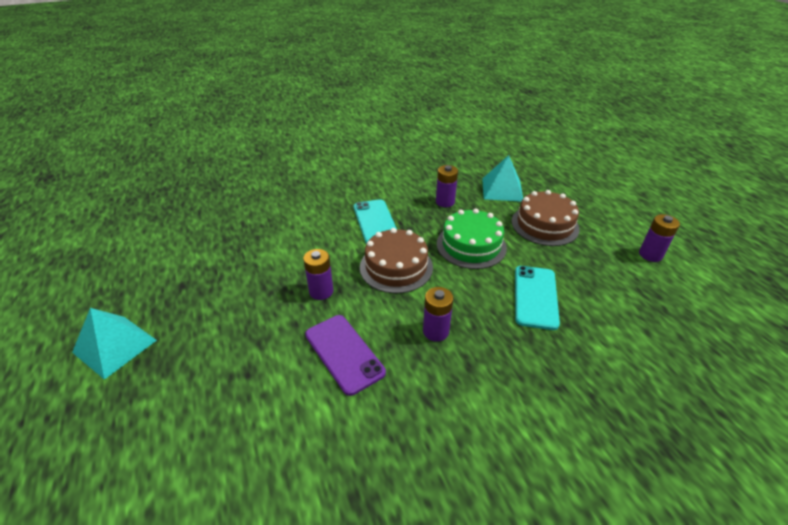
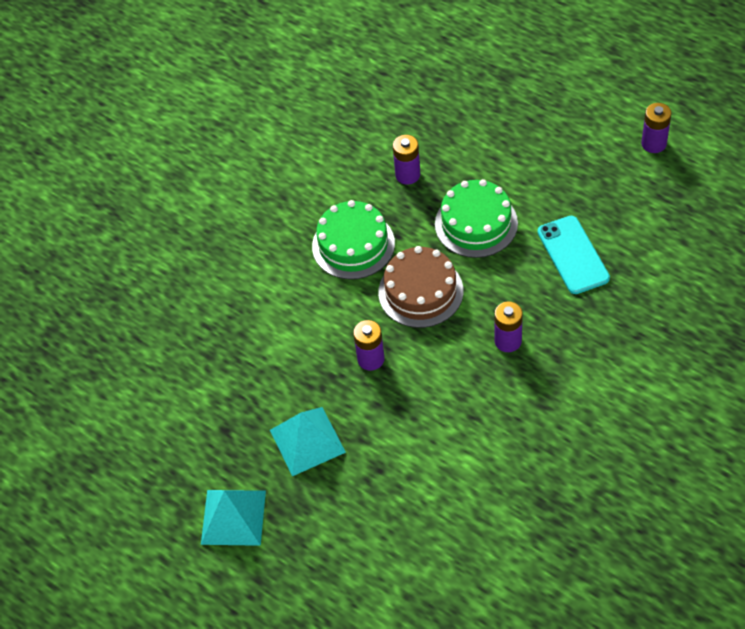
camera: 25 degrees left, 15 degrees up
(344, 353) = (445, 406): purple phone -> none
(375, 222) = (353, 245): turquoise phone -> green cake
(502, 189) = (458, 121): turquoise pyramid -> turquoise pyramid (307, 441)
(544, 225) = (534, 154): brown cake -> none

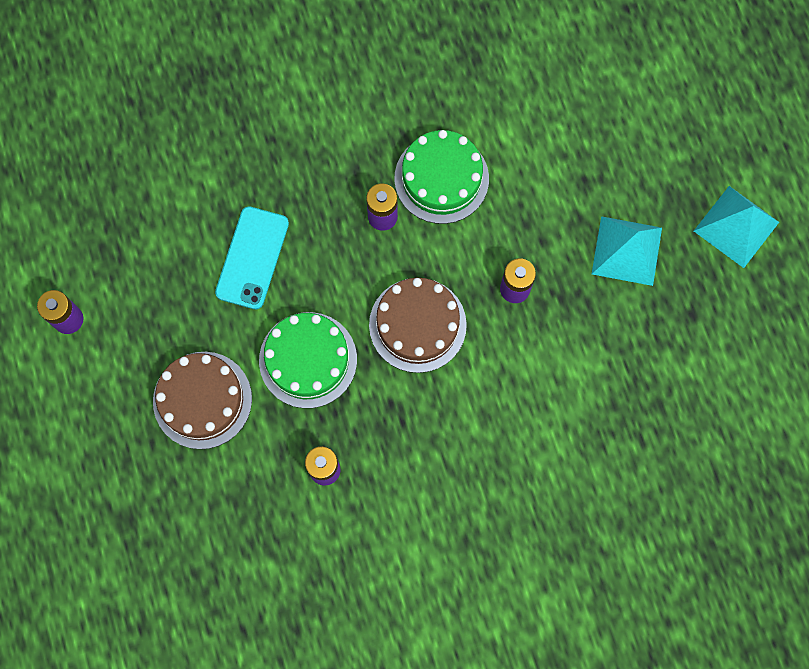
camera: 150 degrees left, 20 degrees up
(353, 245) = (440, 426): green cake -> green cake (441, 178)
(522, 159) = (202, 400): none -> brown cake

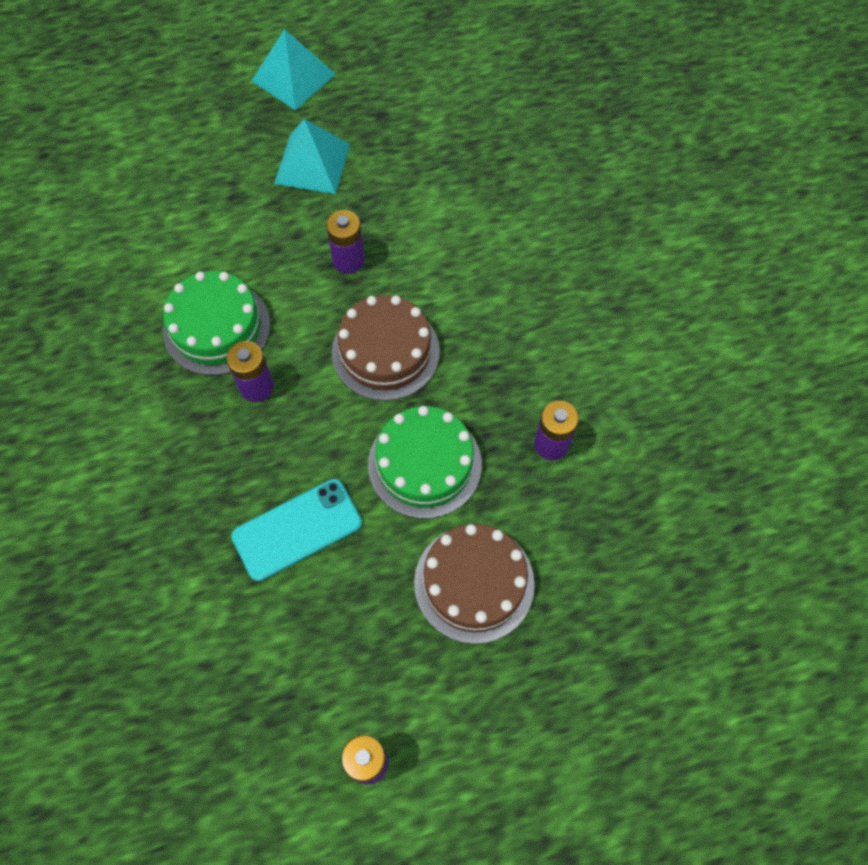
camera: 90 degrees left, 10 degrees down
(252, 258) = (297, 529): turquoise phone -> turquoise phone turned 45 degrees counterclockwise

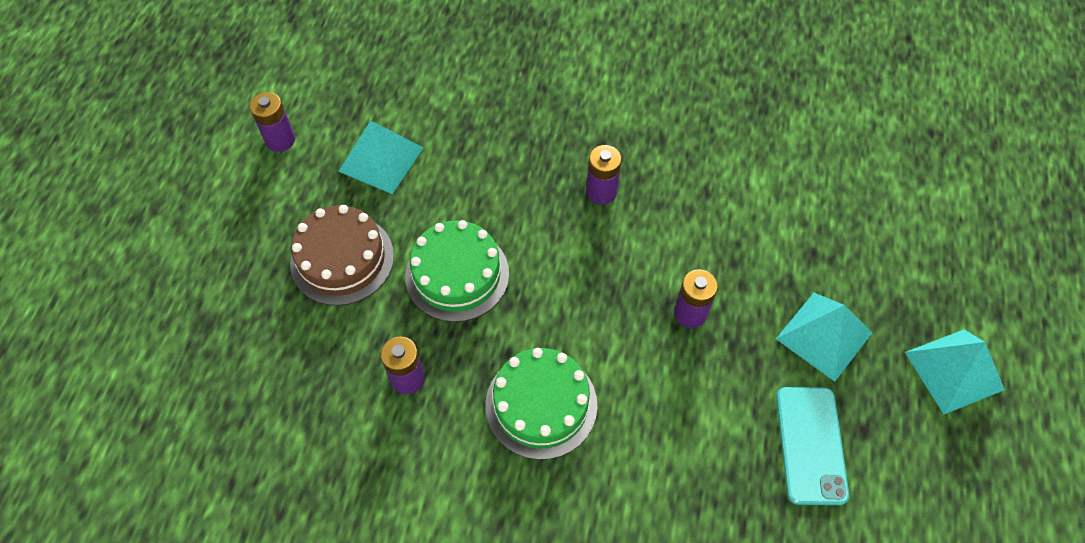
camera: 120 degrees right, 5 degrees down
(217, 327) = (675, 187): green cake -> green cake (541, 405)
(297, 529) = (465, 168): turquoise phone -> turquoise phone (810, 445)
(332, 625) = (381, 159): none -> turquoise pyramid
(385, 352) = (577, 297): brown cake -> none

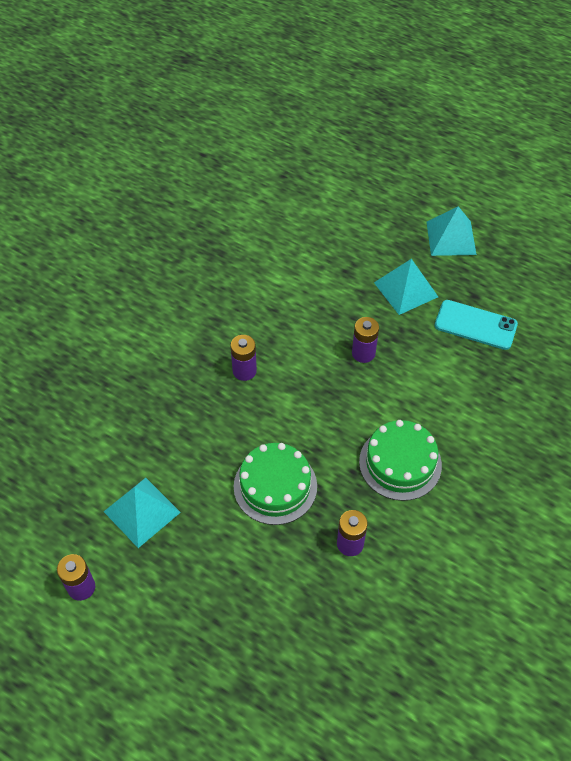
camera: 70 degrees left, 5 degrees down
(342, 259) = (226, 565): brown cake -> none

